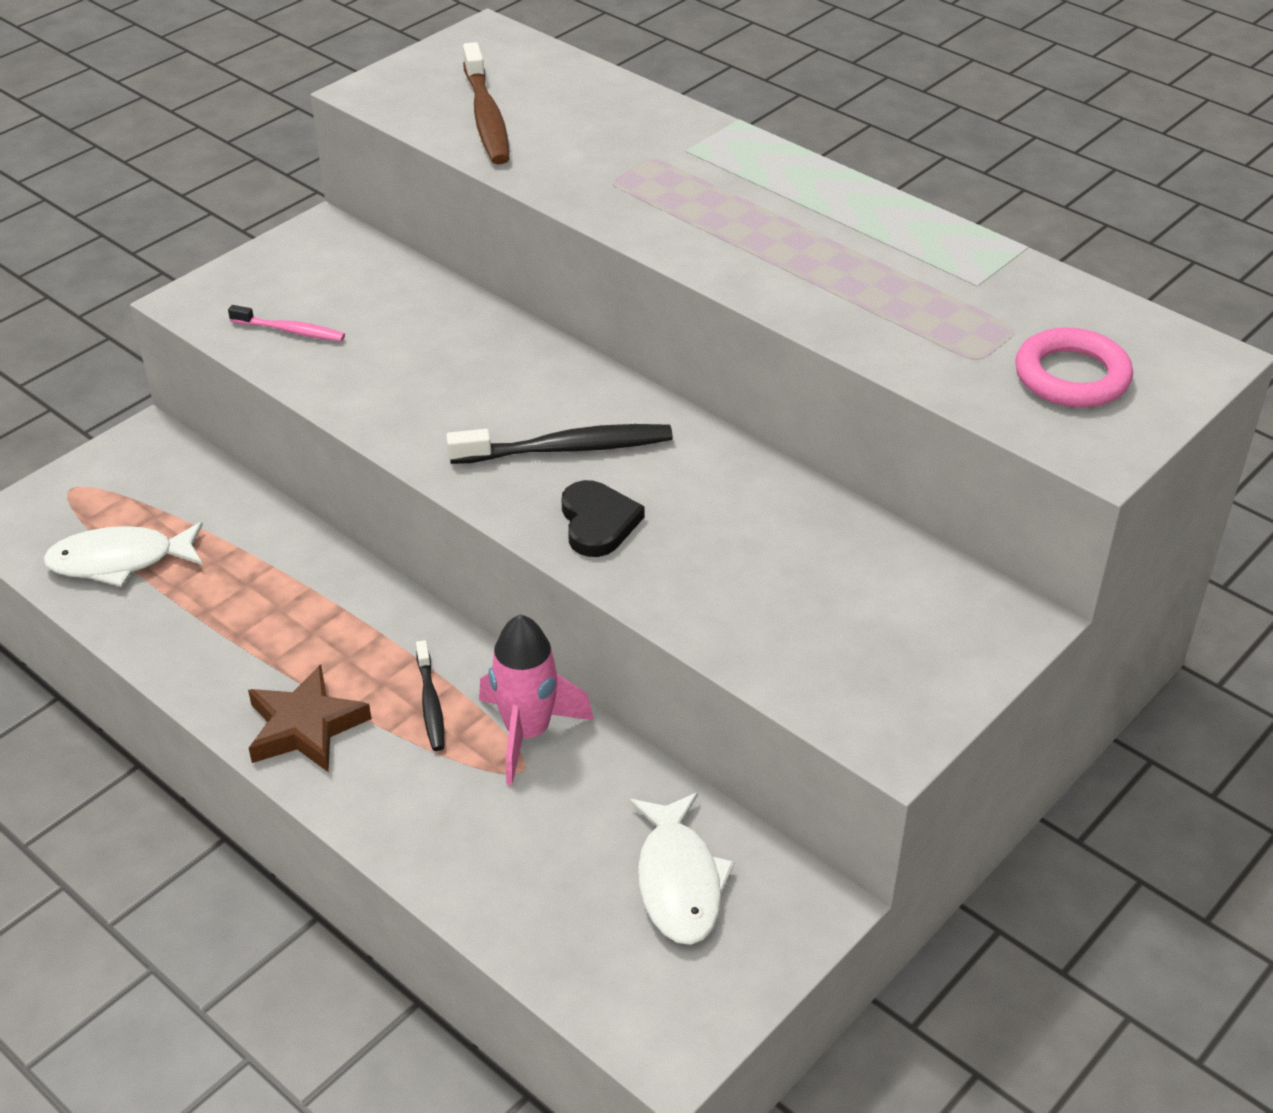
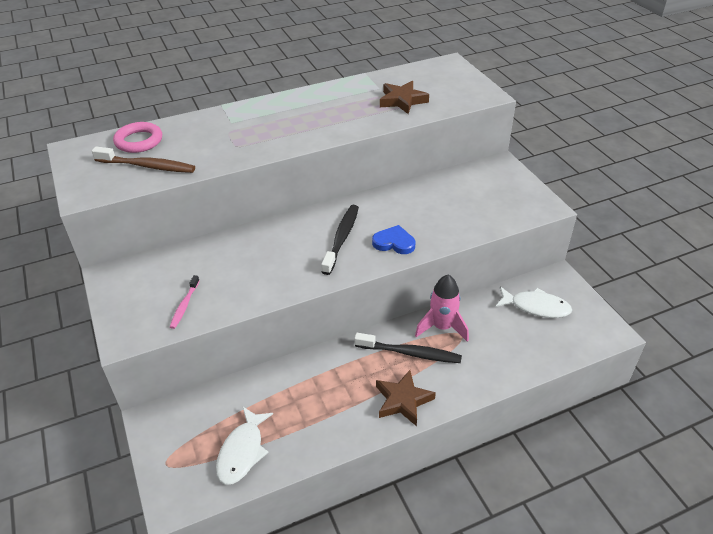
camera: 65 degrees left, 0 degrees up
(290, 331) = (184, 305): pink toothbrush -> pink toothbrush turned 150 degrees clockwise
(430, 703) = (410, 353): black toothbrush -> black toothbrush, size x1.70
(598, 522) = (394, 242): black heart -> blue heart
(952, 329) = (402, 100): none -> brown star
(1072, 376) = (445, 87): pink ring -> pink ring (139, 141)

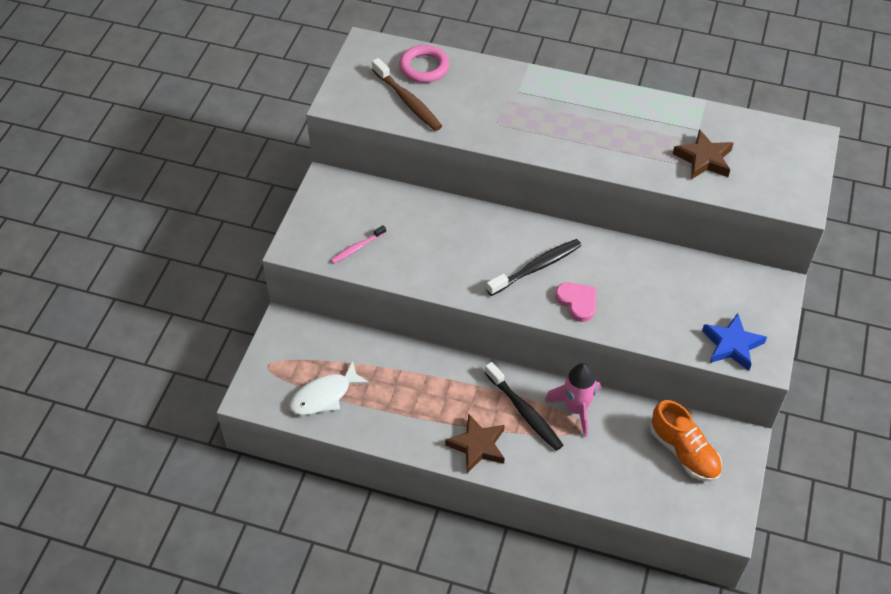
camera: 40 degrees right, 10 degrees up
(394, 242) = (577, 302): blue heart -> pink heart
(517, 209) = (732, 345): none -> blue star
(536, 307) = (684, 452): white fish -> orange shoe

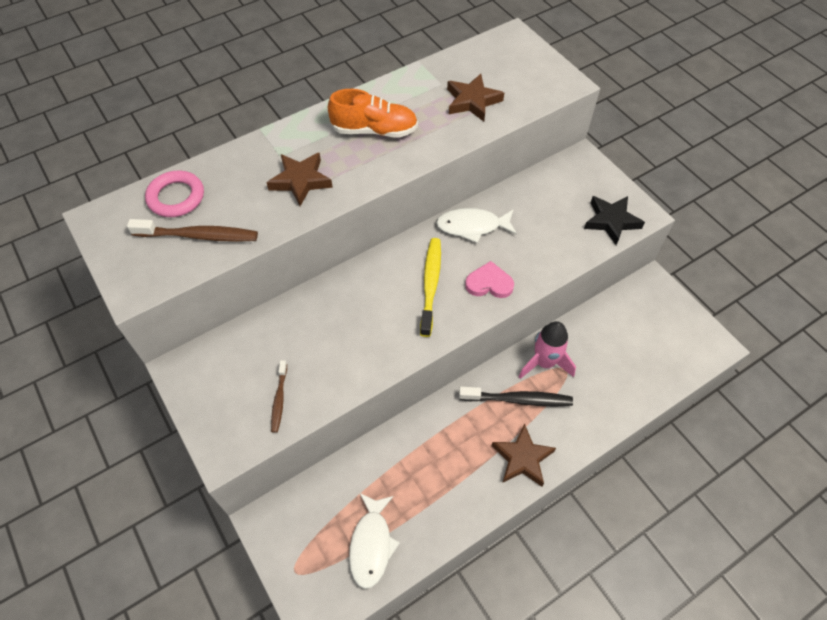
camera: 50 degrees left, 5 degrees up
(357, 248) = (279, 399): pink toothbrush -> brown toothbrush
(510, 117) = (300, 181): none -> brown star
(536, 268) = (430, 285): black toothbrush -> yellow toothbrush
(619, 257) = (472, 226): none -> white fish
(684, 452) = (635, 324): orange shoe -> orange shoe (374, 130)
(732, 345) = (611, 221): blue star -> black star

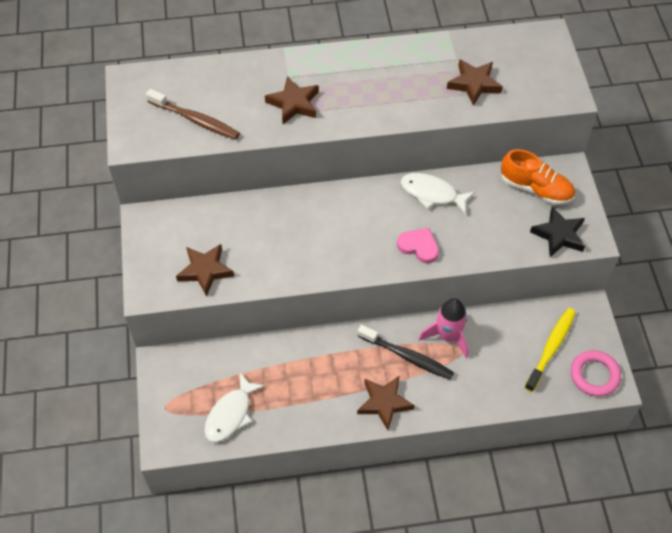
camera: 25 degrees right, 0 degrees up
(176, 197) = (193, 83): pink ring -> pink ring (594, 375)
(279, 399) = (205, 270): brown toothbrush -> brown star
(374, 130) = (376, 81): orange shoe -> orange shoe (536, 189)
(430, 285) = (369, 229): yellow toothbrush -> yellow toothbrush (551, 348)

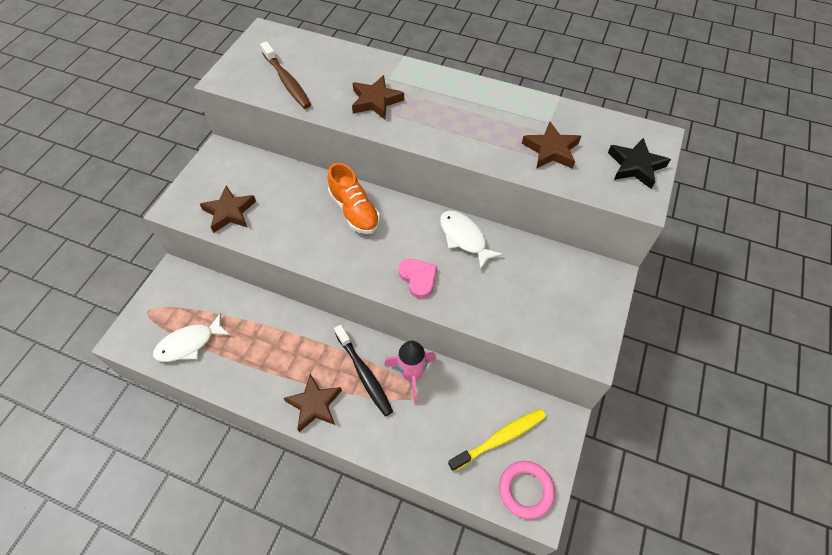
camera: 30 degrees right, 0 degrees up
(536, 189) = (566, 279): orange shoe -> orange shoe (354, 211)
(559, 235) = (560, 333): black star -> black star (635, 166)

